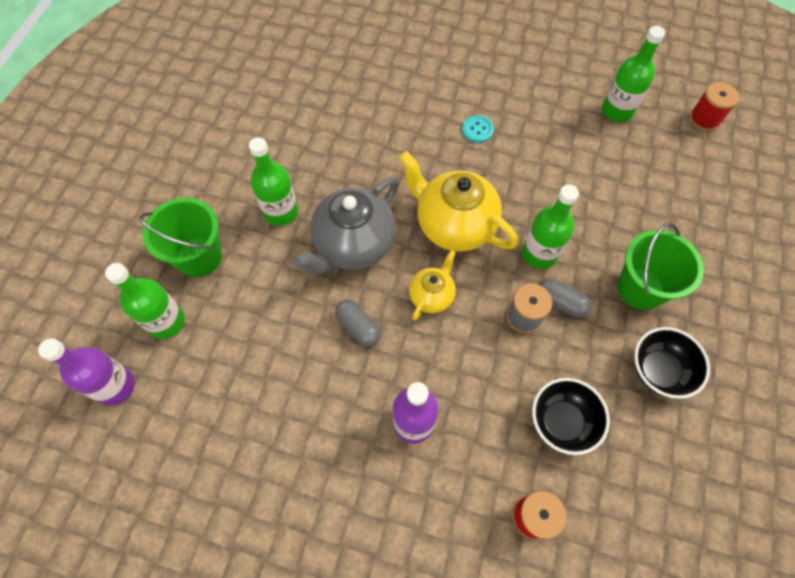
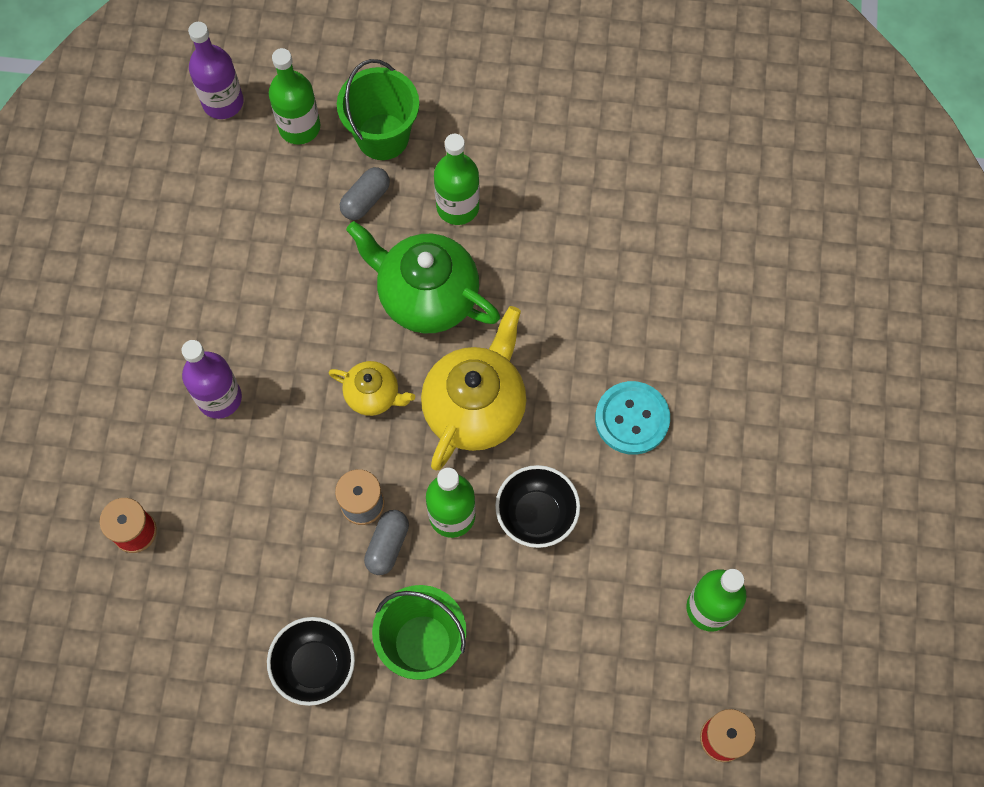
camera: 80 degrees right, 5 degrees up
(353, 245) = (426, 296): grey teapot -> green teapot
(358, 327) = (322, 322): grey capsule -> grey capsule (366, 200)
(477, 130) = (632, 419): turquoise button -> turquoise button, size x1.71
(562, 422) = (239, 556): black bowl -> black bowl (536, 515)

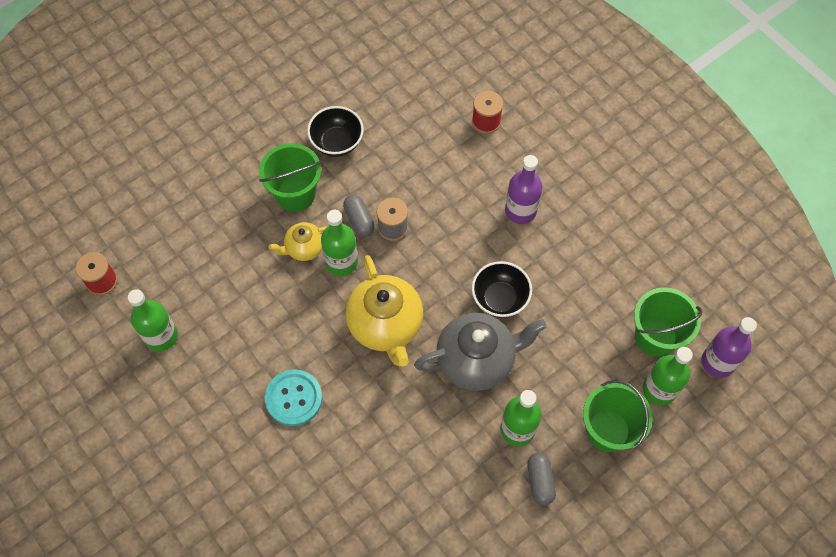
camera: 135 degrees right, 5 degrees down
(247, 169) = (655, 337): none -> green bucket
(366, 200) = (572, 383): grey capsule -> grey capsule (540, 481)
(373, 395) = (446, 282): yellow teapot -> yellow teapot (304, 248)
(426, 296) = (477, 360): green teapot -> grey teapot
(536, 515) = (298, 301): black bowl -> black bowl (500, 299)

